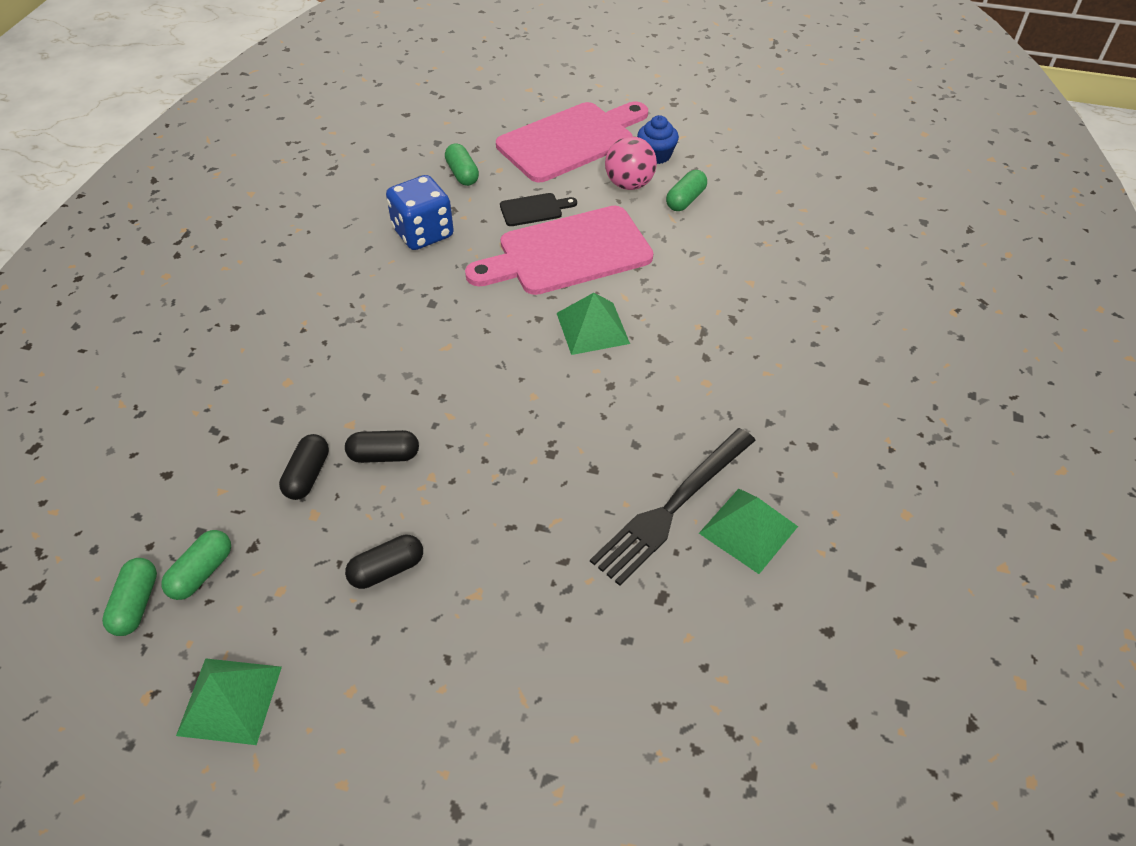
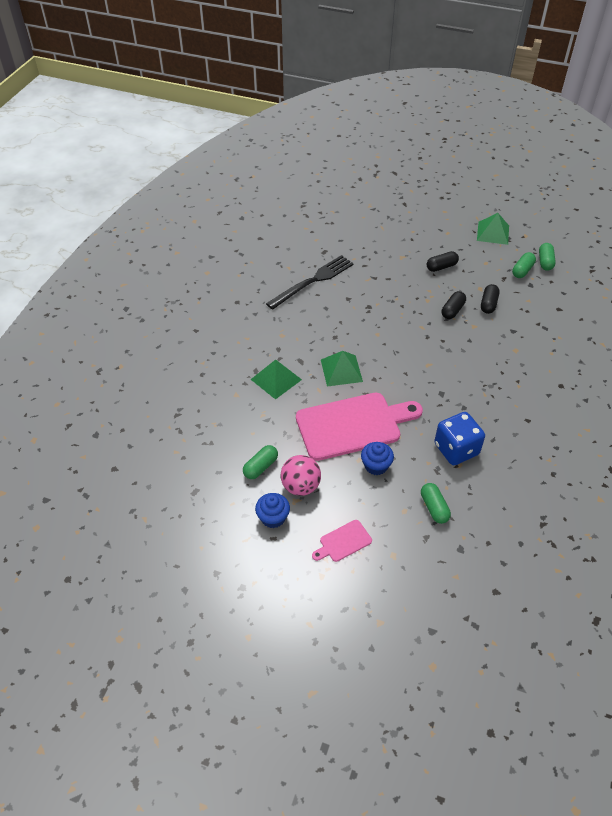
camera: 175 degrees left, 0 degrees up
(384, 455) = (452, 310): black capsule -> black capsule turned 60 degrees counterclockwise
(534, 209) = (376, 466): black cutting board -> blue cupcake
(570, 140) = (343, 542): pink cutting board -> pink cutting board, size x0.44
(748, 529) = (280, 271): green pyramid -> green pyramid (276, 379)

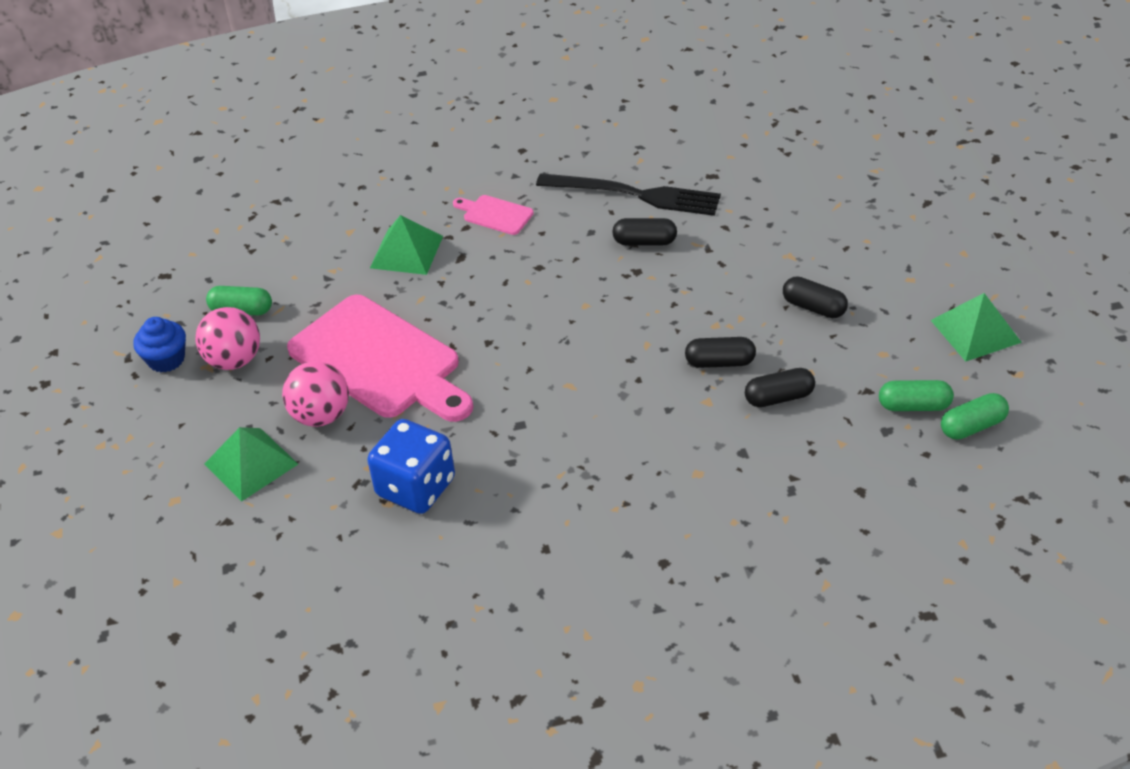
camera: 60 degrees right, 5 degrees down
(341, 370) = (476, 303): green pyramid -> green pyramid (251, 464)
(343, 542) = (167, 441): pink cutting board -> pink cutting board (495, 214)
(350, 294) = (644, 242): none -> black capsule
(376, 466) = (321, 415): blue cupcake -> pink ball
(434, 508) = (285, 508): green capsule -> none

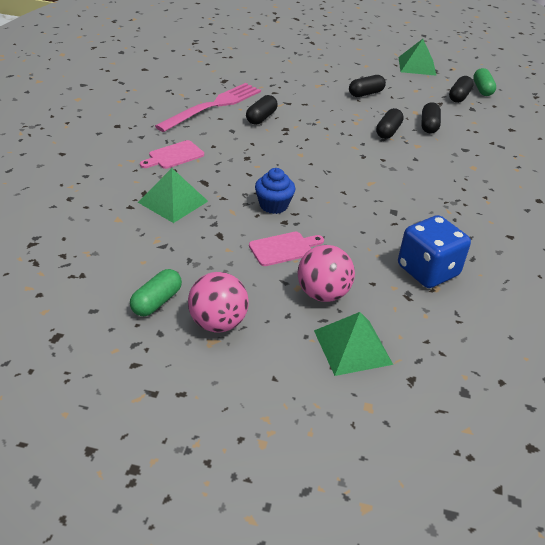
camera: 70 degrees left, 5 degrees down
(166, 359) = (179, 366): blue cupcake -> blue cupcake (273, 205)
(380, 360) = (283, 248): pink cutting board -> pink cutting board, size x0.44
(634, 195) = (213, 106): black fork -> pink fork
(914, 406) = (459, 96): green capsule -> black capsule

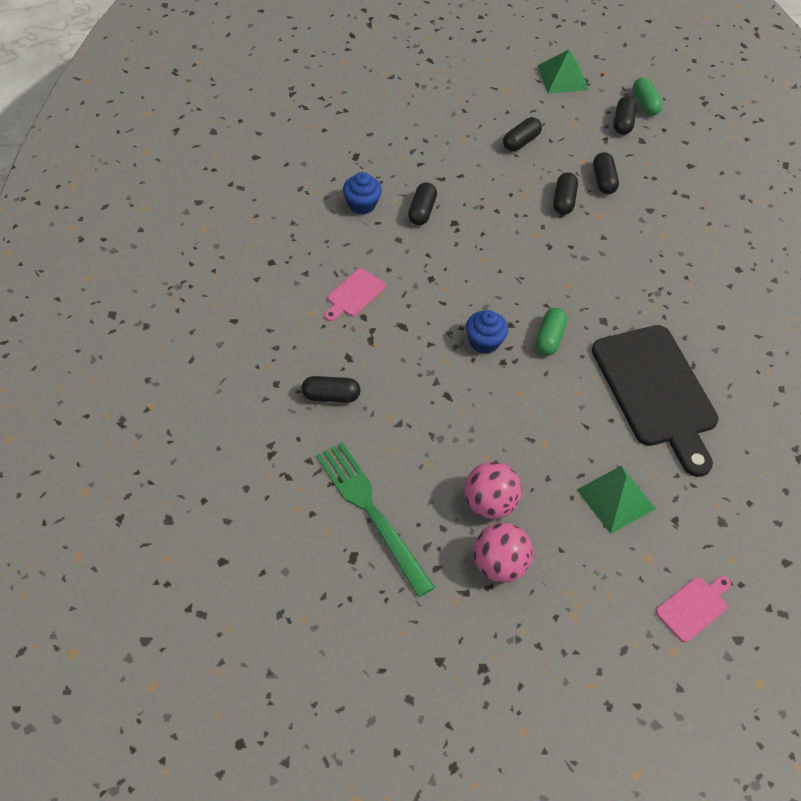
camera: 15 degrees left, 15 degrees up
(96, 306) = (372, 513): none -> green fork
(112, 215) = (331, 396): none -> black capsule
(156, 302) = (424, 493): green capsule -> green capsule (549, 338)
(173, 201) = (382, 362): green pyramid -> none
(213, 106) = (361, 204): pink fork -> blue cupcake
(283, 248) = (515, 397): pink cutting board -> pink cutting board (693, 607)
(322, 294) = (570, 444): pink ball -> pink ball (499, 564)
(427, 271) = (656, 391): blue dice -> black cutting board

